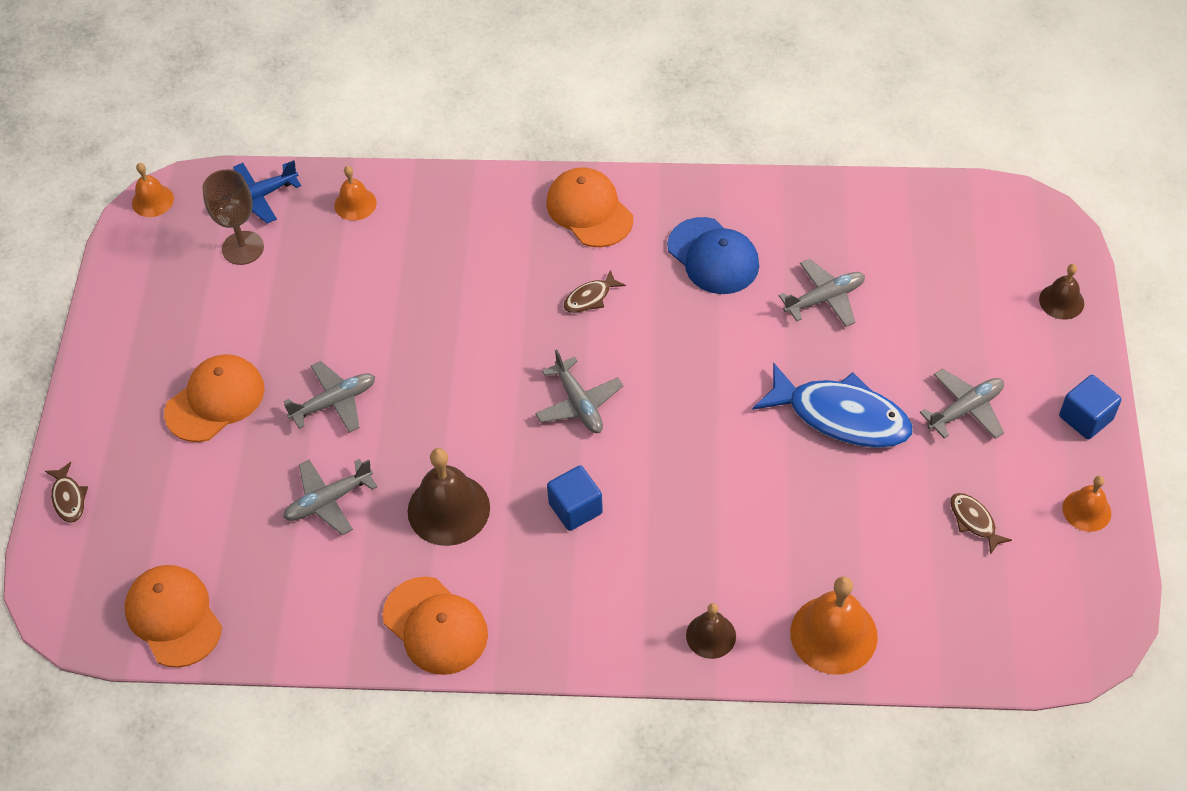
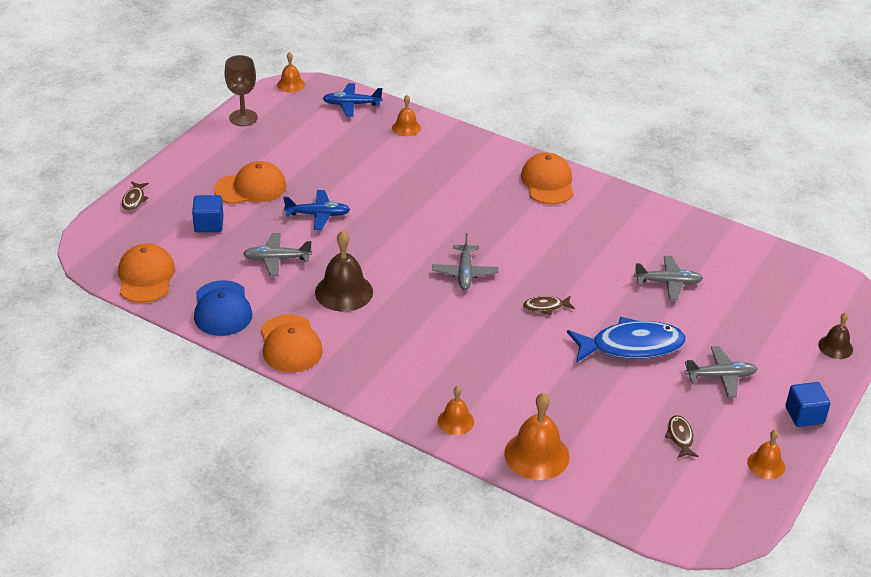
camera: 25 degrees right, 15 degrees down
(243, 248) = (324, 124): brown goblet -> brown goblet (243, 118)
(334, 402) = (318, 215): grey plane -> blue plane
(575, 508) = (421, 323): blue cube -> blue cube (209, 224)
(590, 298) = (514, 224): brown fish -> brown fish (545, 307)
(711, 635) = (455, 421): brown bell -> orange bell
(713, 256) = (610, 234): blue cap -> blue cap (222, 309)
(841, 416) = (631, 346): blue fish -> blue fish turned 60 degrees counterclockwise

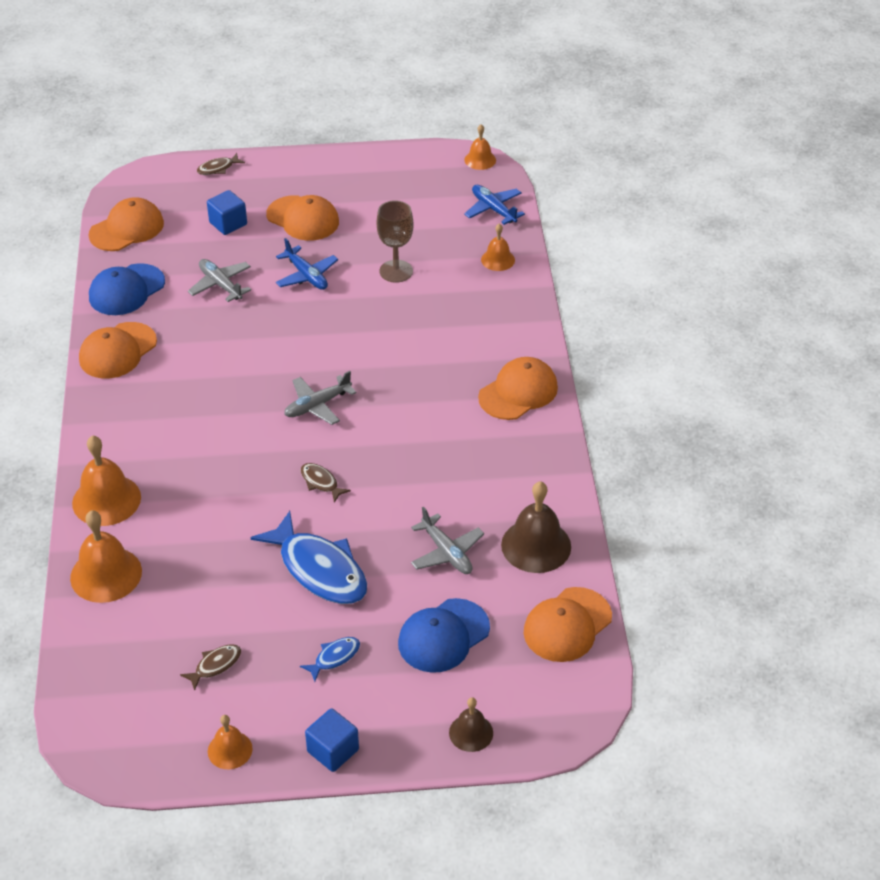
camera: 55 degrees right, 5 degrees up
(243, 118) = (397, 161): brown goblet -> brown goblet (396, 271)
(344, 292) = (216, 345): brown bell -> brown bell (536, 545)
(455, 421) = (106, 500): orange bell -> orange bell, size x1.74
(720, 376) = (334, 657): grey plane -> blue fish
(742, 319) = (443, 636): none -> blue cap
(777, 264) = (567, 625): none -> orange cap

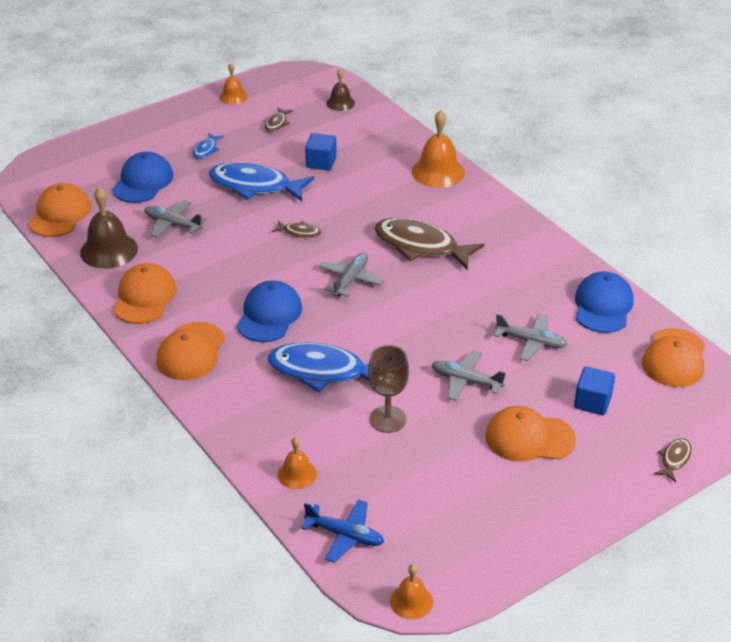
camera: 150 degrees right, 5 degrees down
(106, 574) = (391, 138): orange bell -> none
(117, 351) = (548, 259): orange cap -> orange cap (144, 297)
(217, 414) = (421, 246): none -> brown fish
(306, 275) = (466, 381): blue plane -> grey plane
(333, 751) = (173, 114): blue cube -> blue cube (321, 162)
(415, 329) = (323, 371): none -> blue fish
(422, 400) = (269, 315): none -> blue cap
(471, 732) = (94, 146): brown bell -> brown bell (340, 103)

